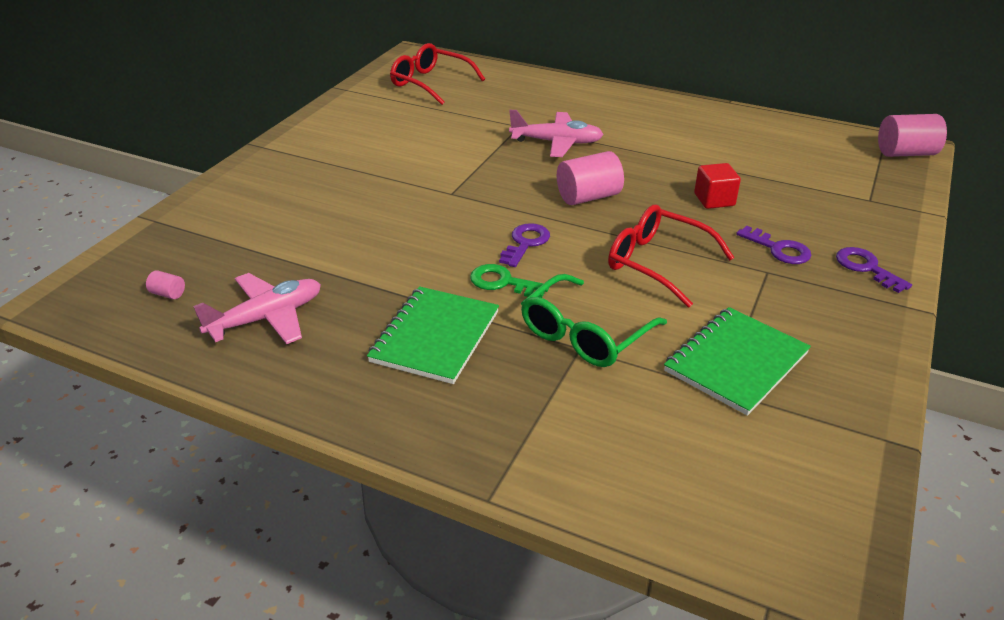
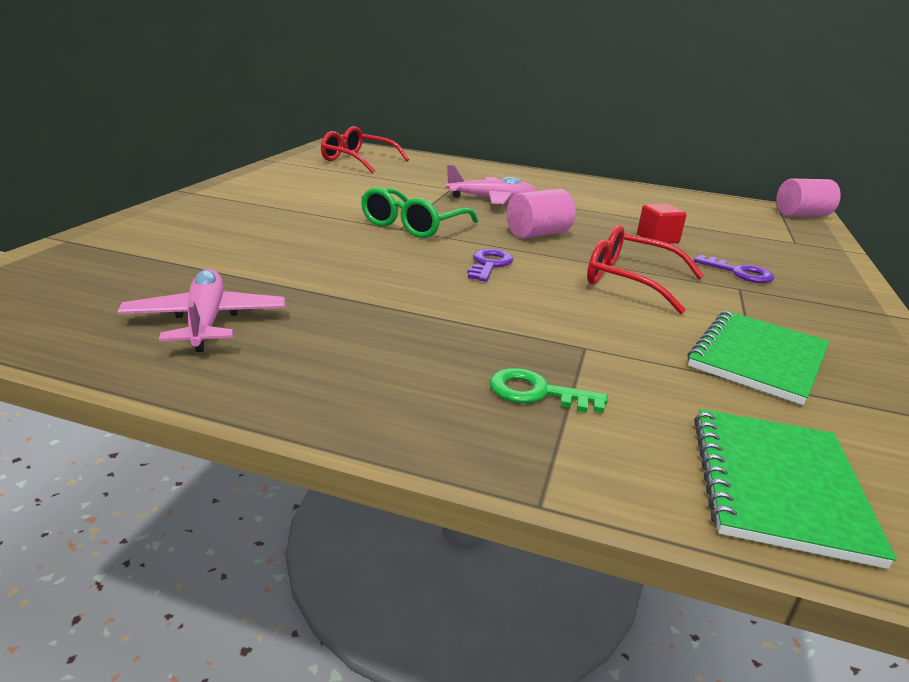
camera: 10 degrees left, 10 degrees down
(168, 294) = (78, 299): pink cylinder -> none
(266, 318) = (206, 321): pink plane -> pink plane turned 60 degrees counterclockwise
(435, 337) = (416, 338): green notebook -> green notebook (778, 485)
(502, 282) = (476, 293): green key -> green key (537, 392)
(584, 334) = (584, 335): green glasses -> green glasses (413, 225)
(866, 268) = (828, 286): purple key -> none

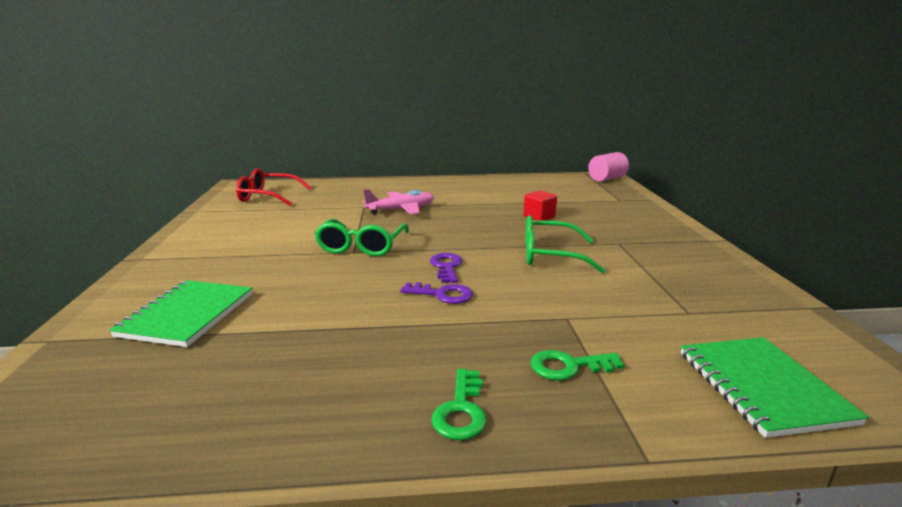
camera: 20 degrees left, 5 degrees down
(206, 321) = (261, 386): pink plane -> none
(375, 396) = (461, 411): none -> green key
(537, 234) = (459, 232): pink cylinder -> none
(630, 281) = (550, 255): red glasses -> green glasses
(739, 273) = (608, 231): purple key -> purple key (443, 294)
(758, 358) = (673, 294): green notebook -> green notebook (187, 315)

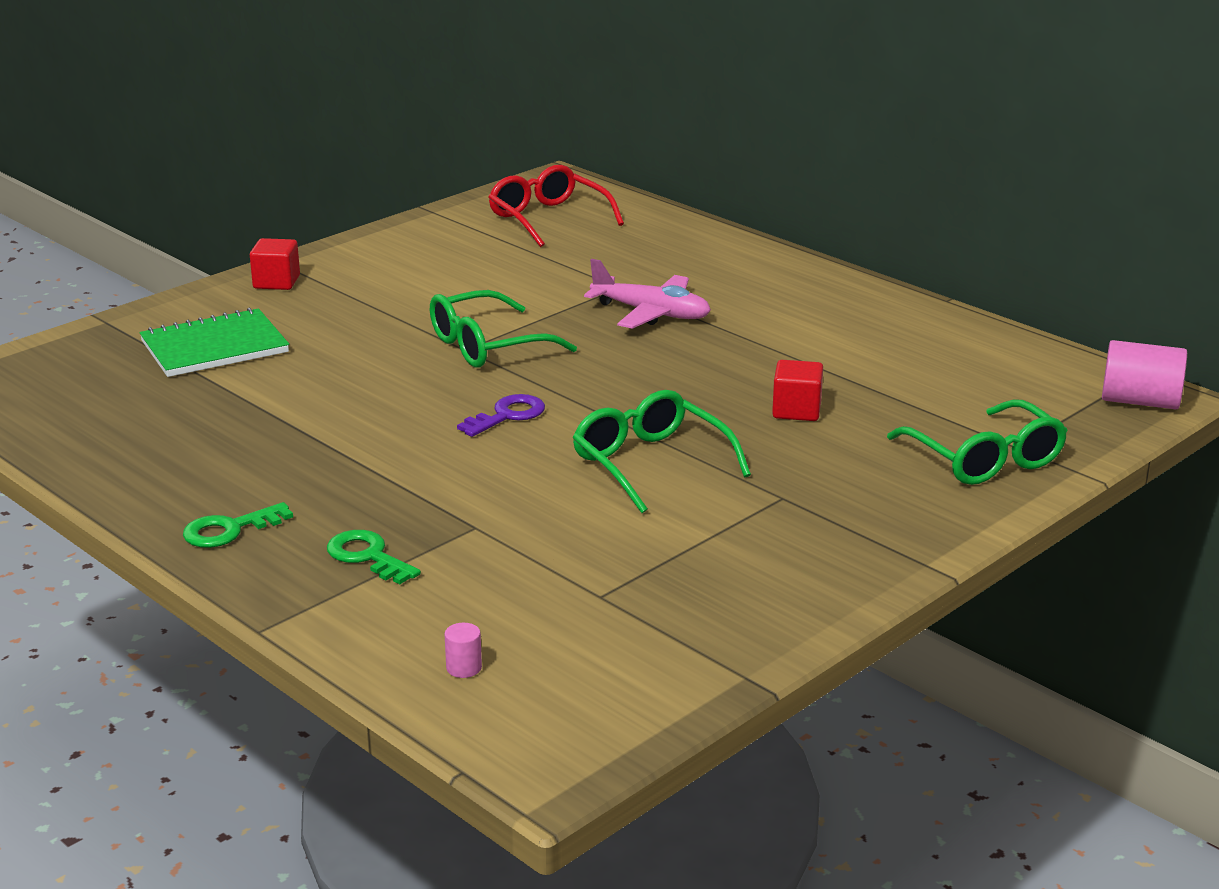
camera: 50 degrees right, 5 degrees up
(160, 267) = (276, 282): none -> red cube
(443, 294) = (430, 441): purple key -> none
(625, 206) = (985, 459): none -> green glasses
(762, 387) = (464, 668): green notebook -> pink cylinder

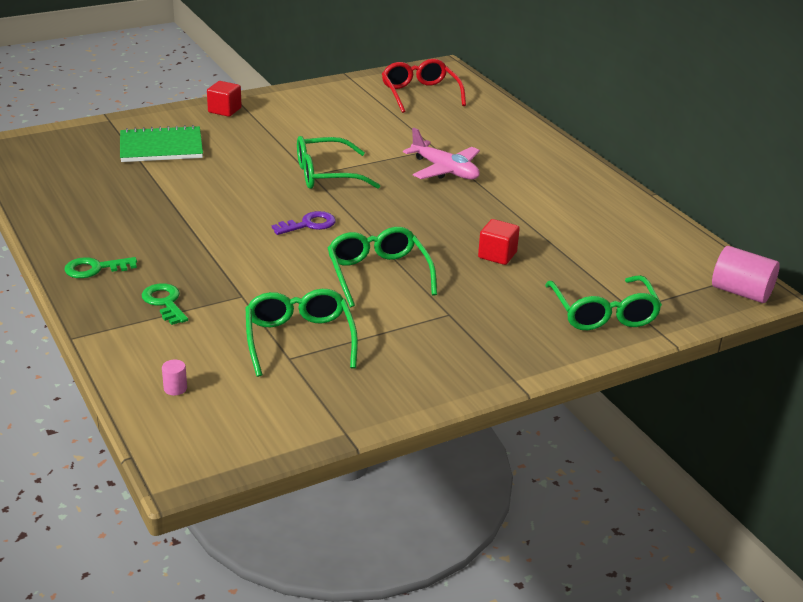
camera: 15 degrees right, 5 degrees up
(598, 569) = (299, 339): none -> green glasses

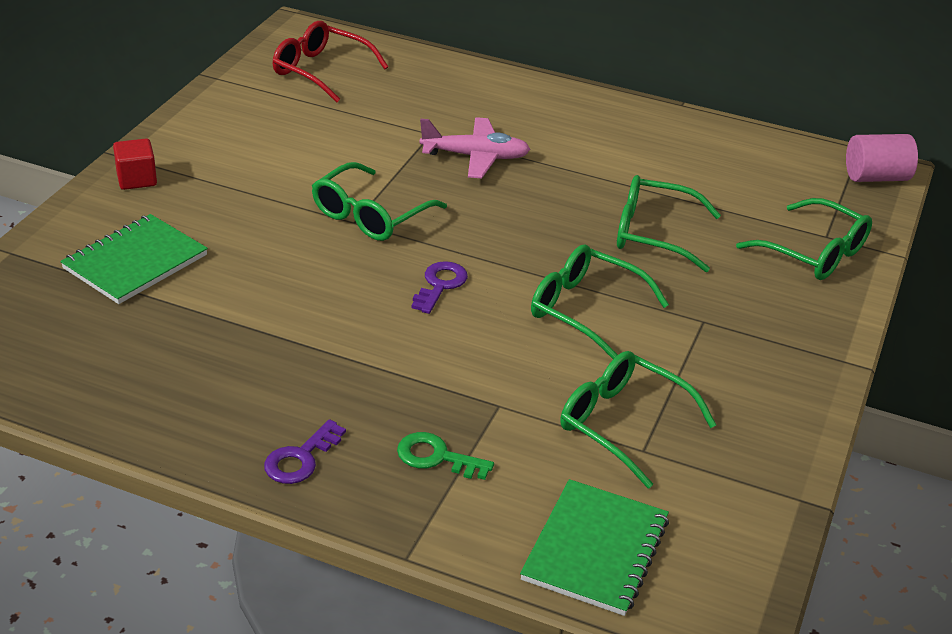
camera: 40 degrees left, 5 degrees up
(95, 269) = (300, 458): green key -> purple key
(175, 388) = (595, 549): pink cylinder -> green notebook
(497, 255) = (653, 234): red cube -> green glasses

